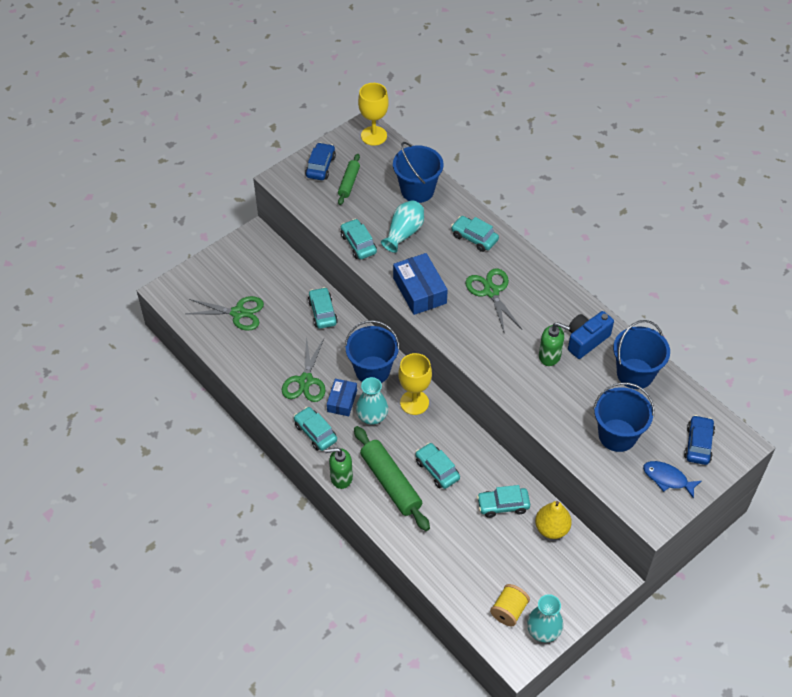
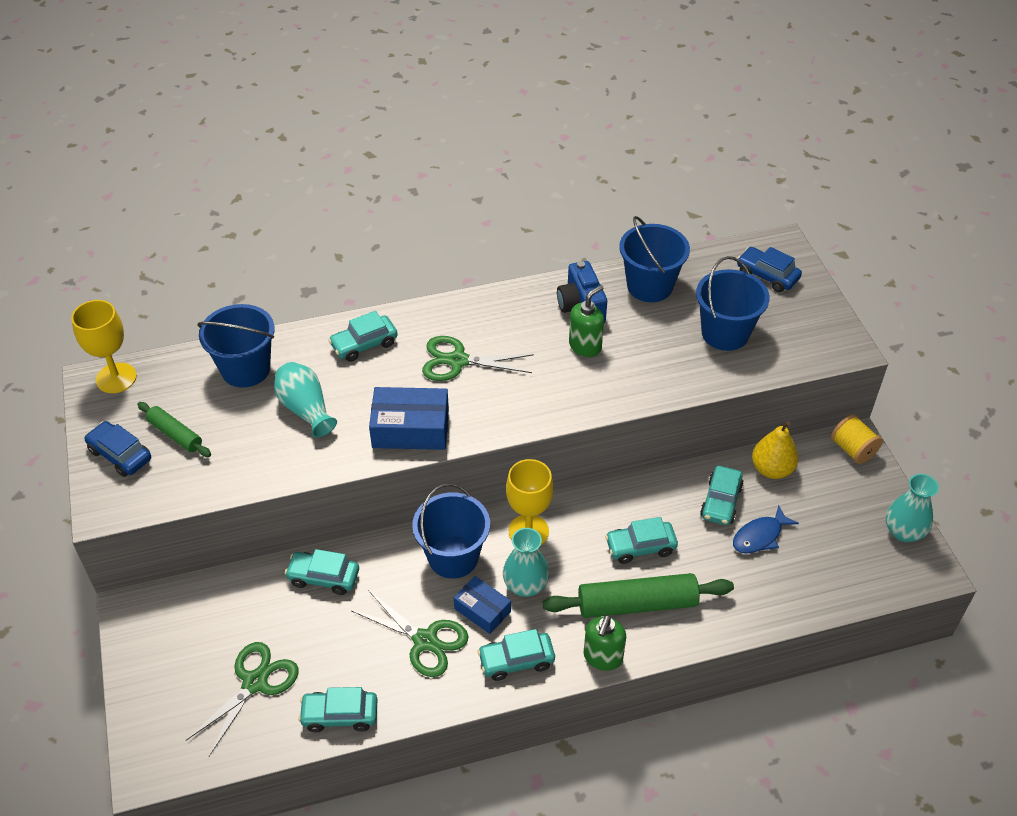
camera: 65 degrees left, 5 degrees down
(358, 244) = (288, 463): turquoise car -> turquoise car (340, 715)
(509, 611) = (866, 554): yellow spool -> yellow spool (853, 449)
(667, 479) = (800, 317): blue fish -> blue fish (760, 536)

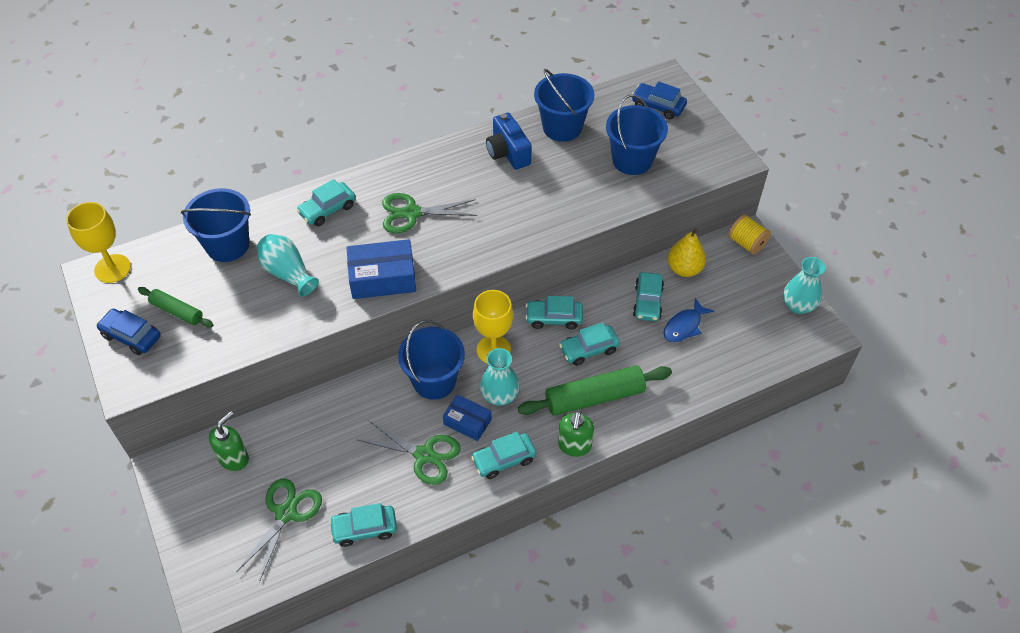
camera: 10 degrees left, 5 degrees up
(323, 577) = (327, 415): turquoise car -> turquoise car (554, 318)
(585, 346) = (517, 186): green soap dispenser -> green soap dispenser (234, 458)

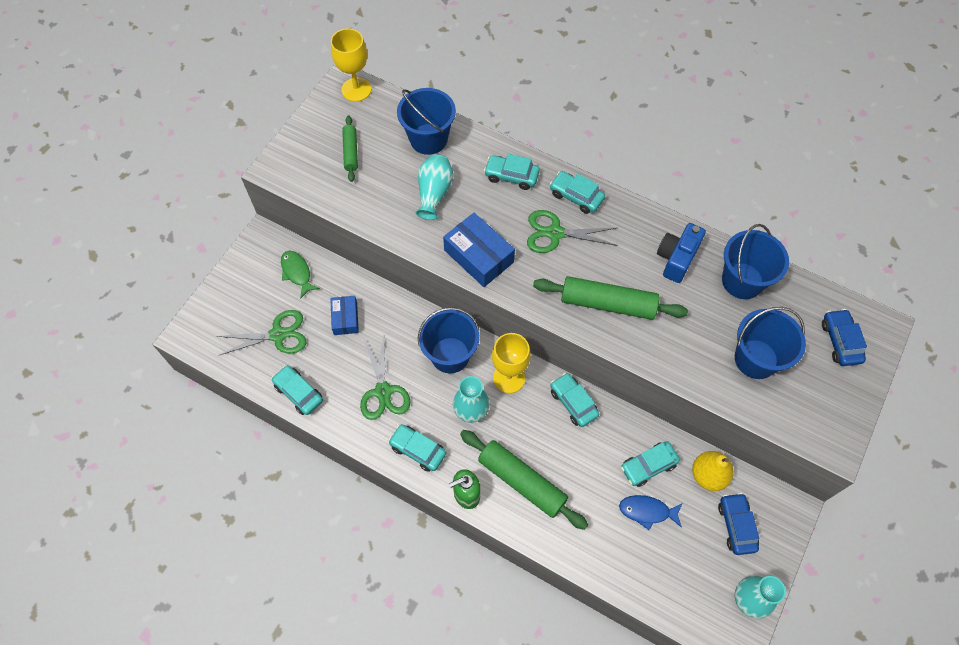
camera: 55 degrees right, 10 degrees up
(131, 336) = (312, 142): blue car -> blue car (736, 526)
(234, 458) = (297, 272): green soap dispenser -> green fish
(412, 213) = (555, 233): green scissors -> green scissors turned 45 degrees counterclockwise
(467, 422) = (432, 402): blue box -> blue box (345, 318)
(507, 218) = (608, 303): none -> green rolling pin
(588, 349) = (564, 448): turquoise car -> turquoise car (576, 196)
(746, 243) = (782, 513): yellow spool -> none

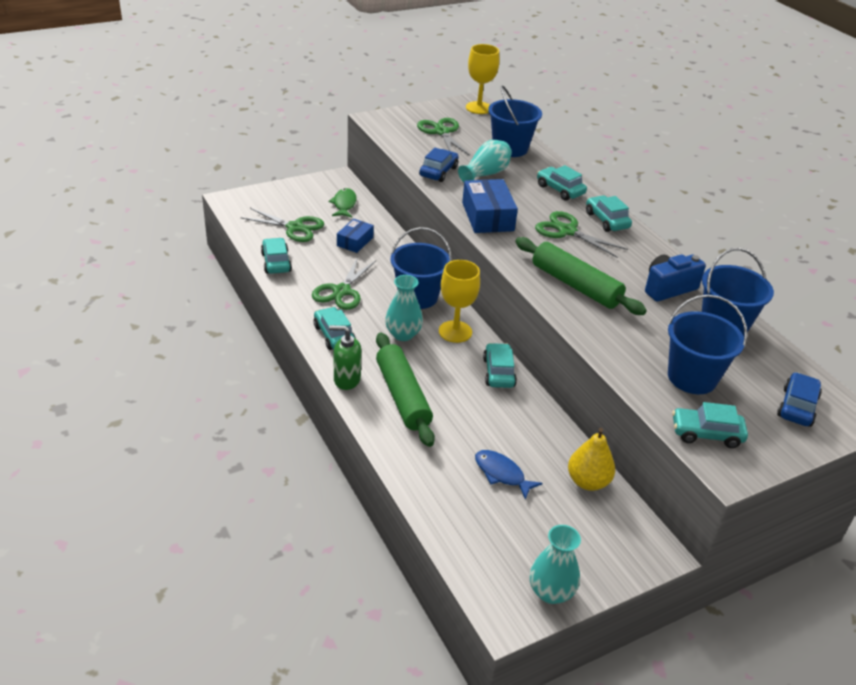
camera: 30 degrees right, 25 degrees down
(350, 152) = (441, 132): green rolling pin -> green scissors
(648, 466) = (532, 445): turquoise car -> turquoise car (706, 434)
(736, 526) = (585, 531): blue car -> blue car (438, 172)

